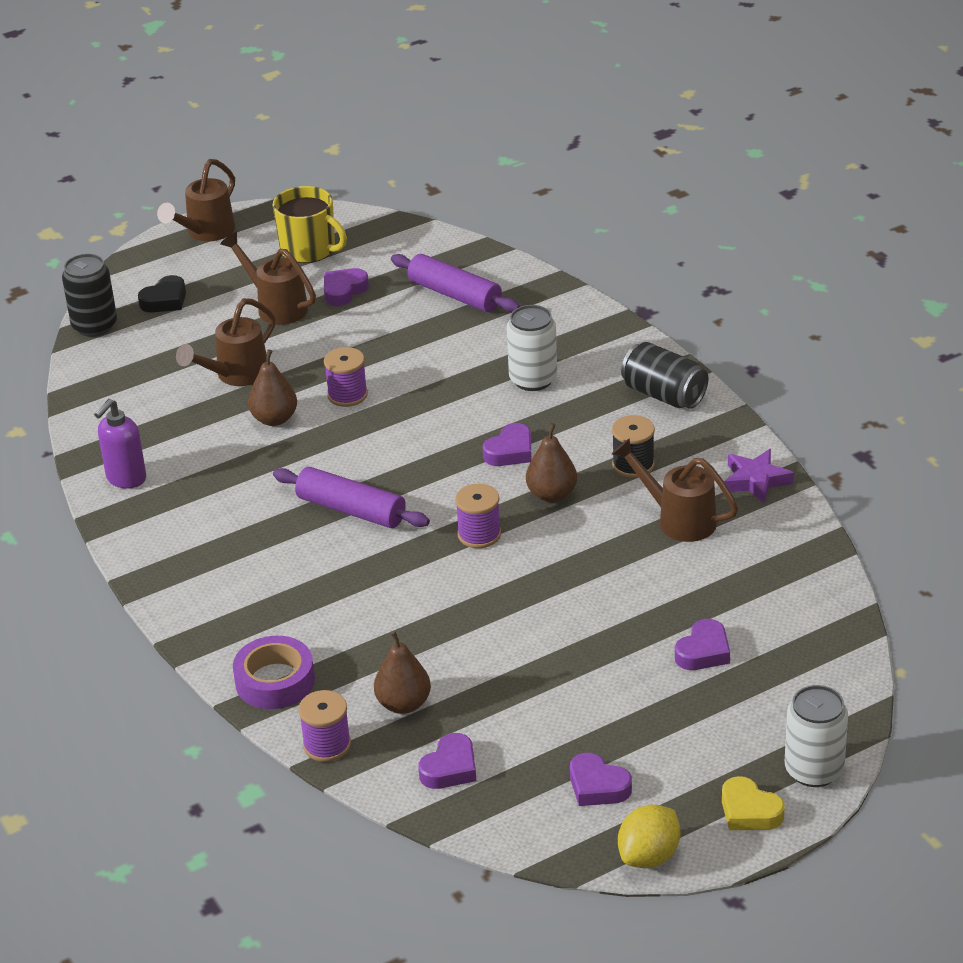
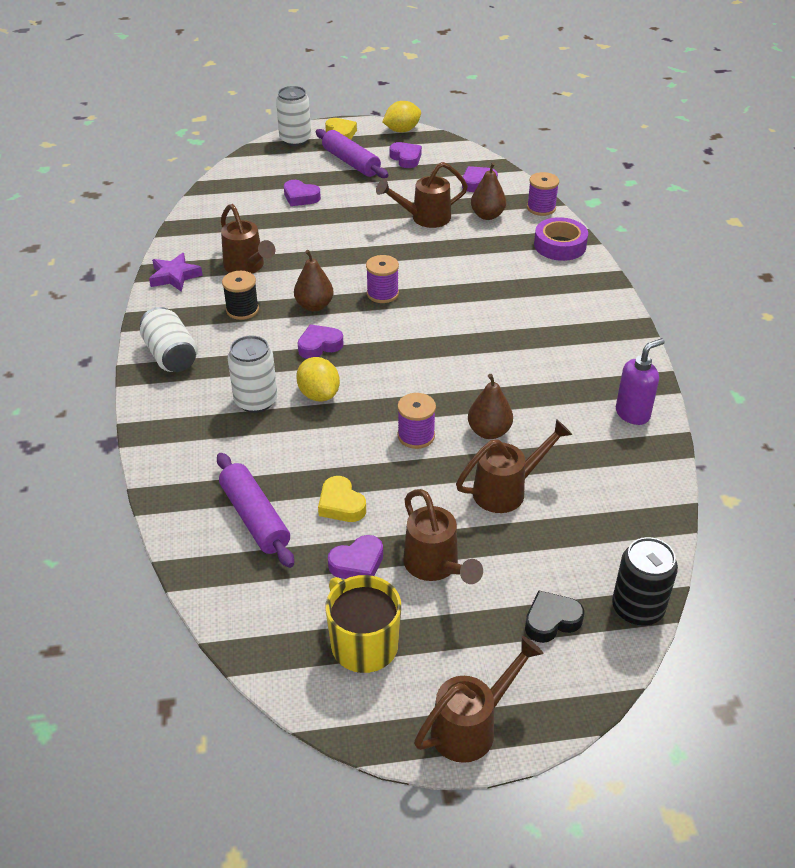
camera: 160 degrees left, 5 degrees up
(351, 510) = (462, 336): purple rolling pin -> purple rolling pin (351, 162)
(385, 324) = (341, 504): none -> yellow heart
(472, 403) = (319, 394): none -> yellow lemon
(495, 669) = (424, 218): none -> brown watering can
(664, 395) = (171, 355): black can -> white can
(703, 651) = (300, 197): purple heart -> purple heart turned 120 degrees counterclockwise

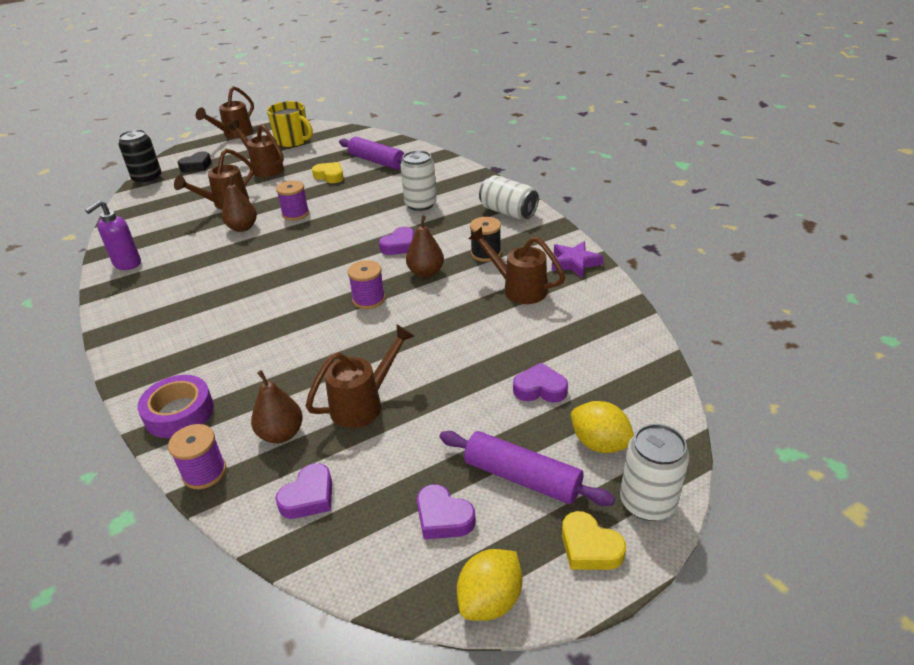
camera: 160 degrees right, 5 degrees down
(319, 394) = (378, 218): yellow lemon -> yellow lemon (600, 444)
(357, 563) = (308, 160): purple heart -> none

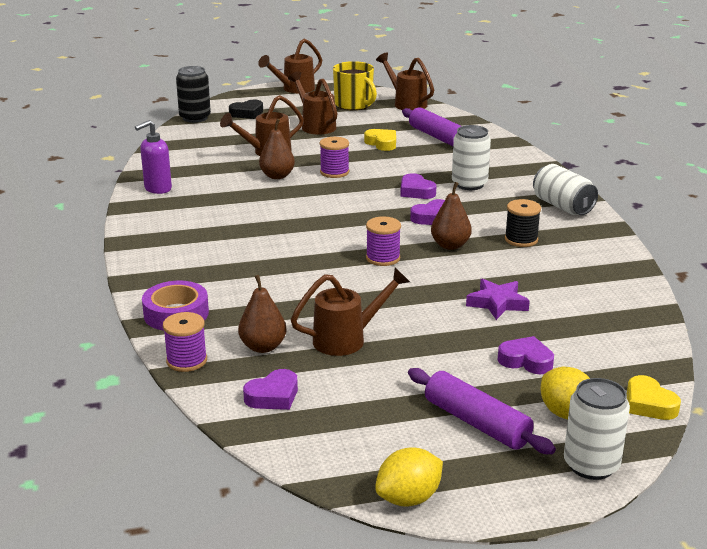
camera: 15 degrees right, 10 degrees down
(443, 517) = (389, 435): purple heart -> purple heart (416, 191)
(518, 288) = (541, 275): brown watering can -> brown watering can (406, 103)
(574, 263) = (614, 264): purple star -> purple star (497, 303)
(589, 547) = (517, 484): yellow heart -> yellow heart (649, 404)

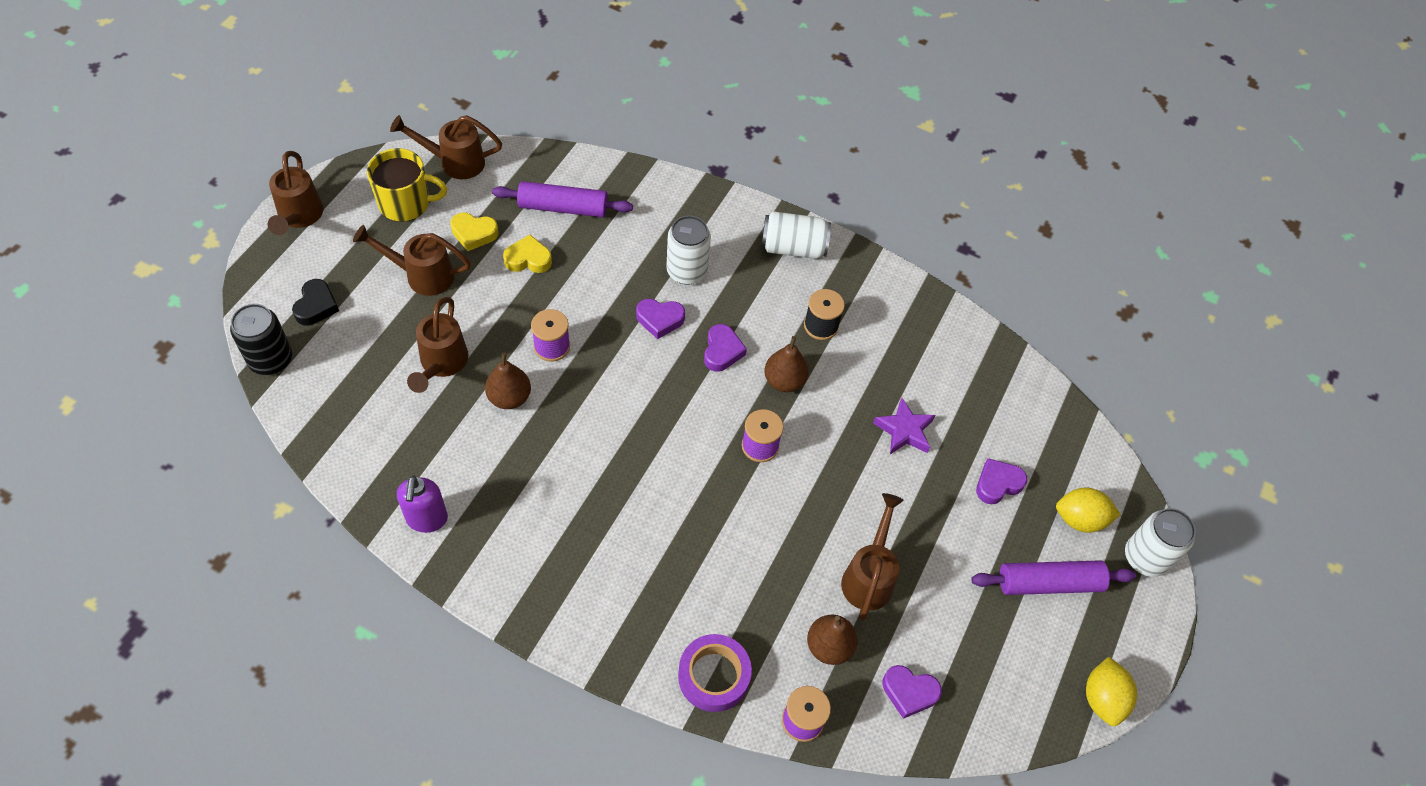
camera: 55 degrees left, 30 degrees up
(273, 396) = (909, 692): purple heart -> purple heart turned 105 degrees clockwise
(649, 404) = (1106, 461): yellow heart -> yellow heart (474, 234)

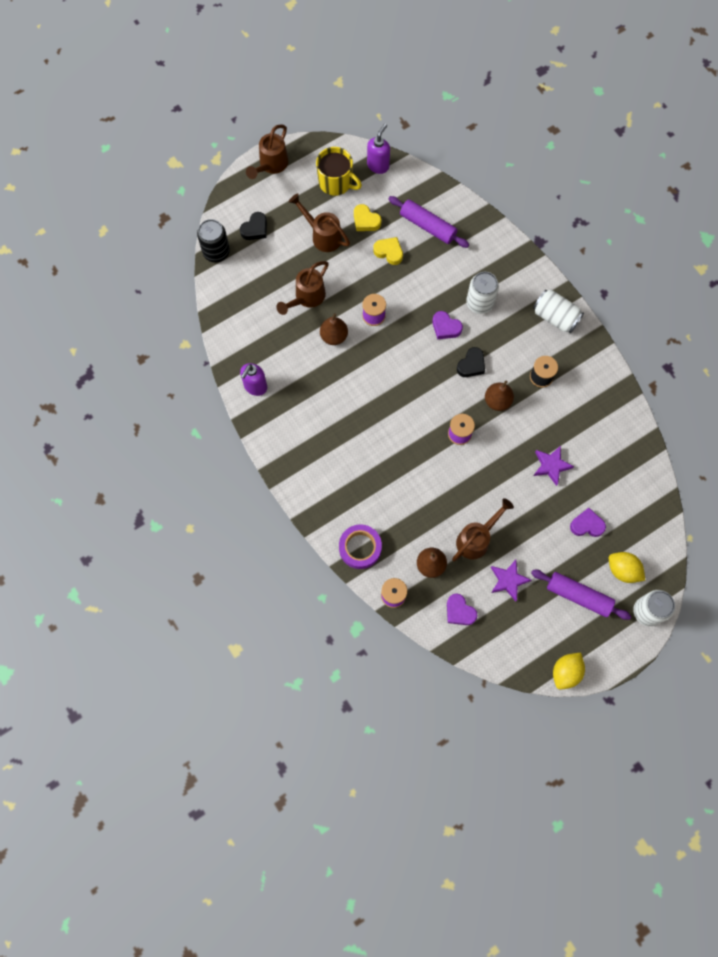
camera: 35 degrees right, 15 degrees up
(454, 162) = (378, 165): brown watering can -> purple soap dispenser
(722, 351) = (471, 365): purple heart -> black heart
(946, 611) = (508, 580): none -> purple star

